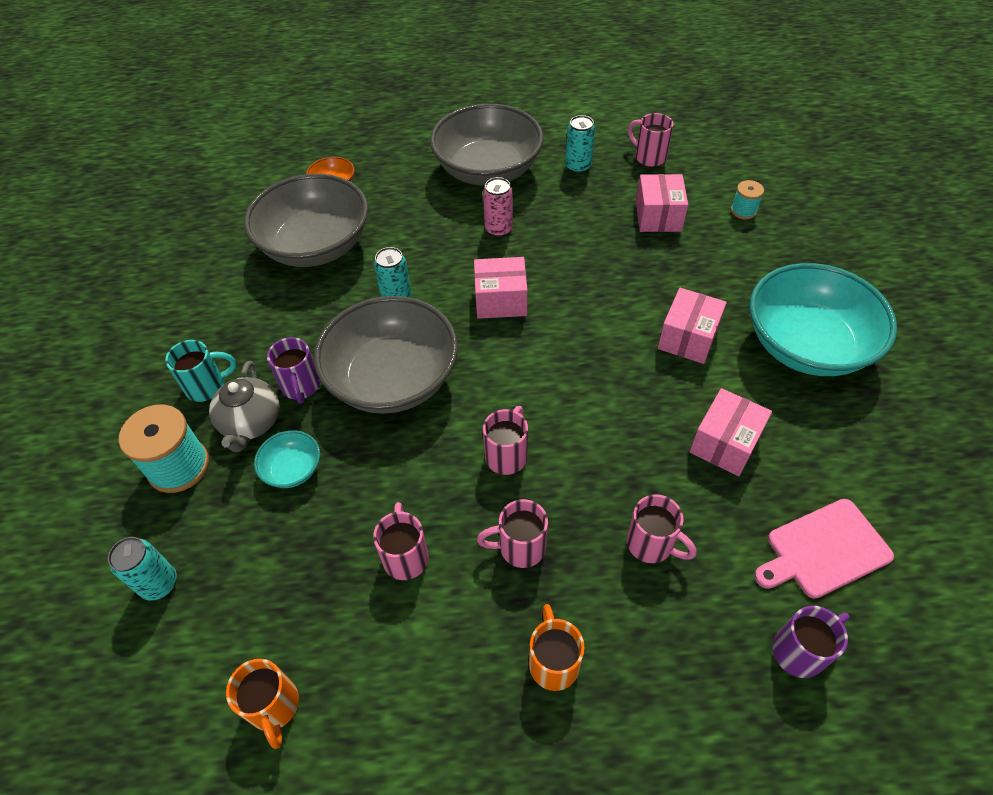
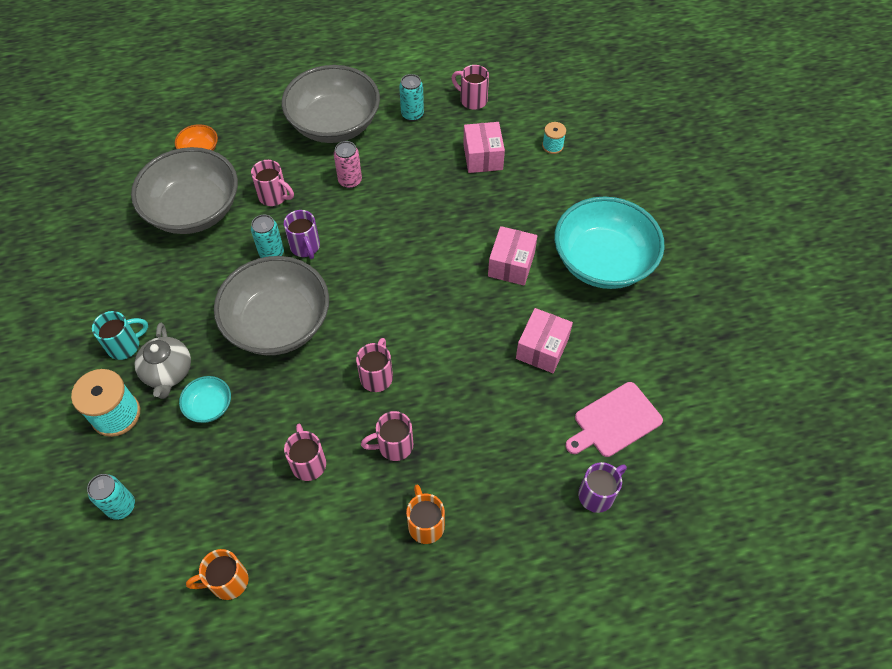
camera: 10 degrees left, 5 degrees up
(274, 707) = (227, 581): orange mug -> orange mug turned 105 degrees clockwise
(301, 386) = (203, 338): purple mug -> purple mug (305, 247)
(501, 300) = (358, 246): pink box -> none
(651, 544) = (491, 432): pink mug -> pink mug (274, 196)

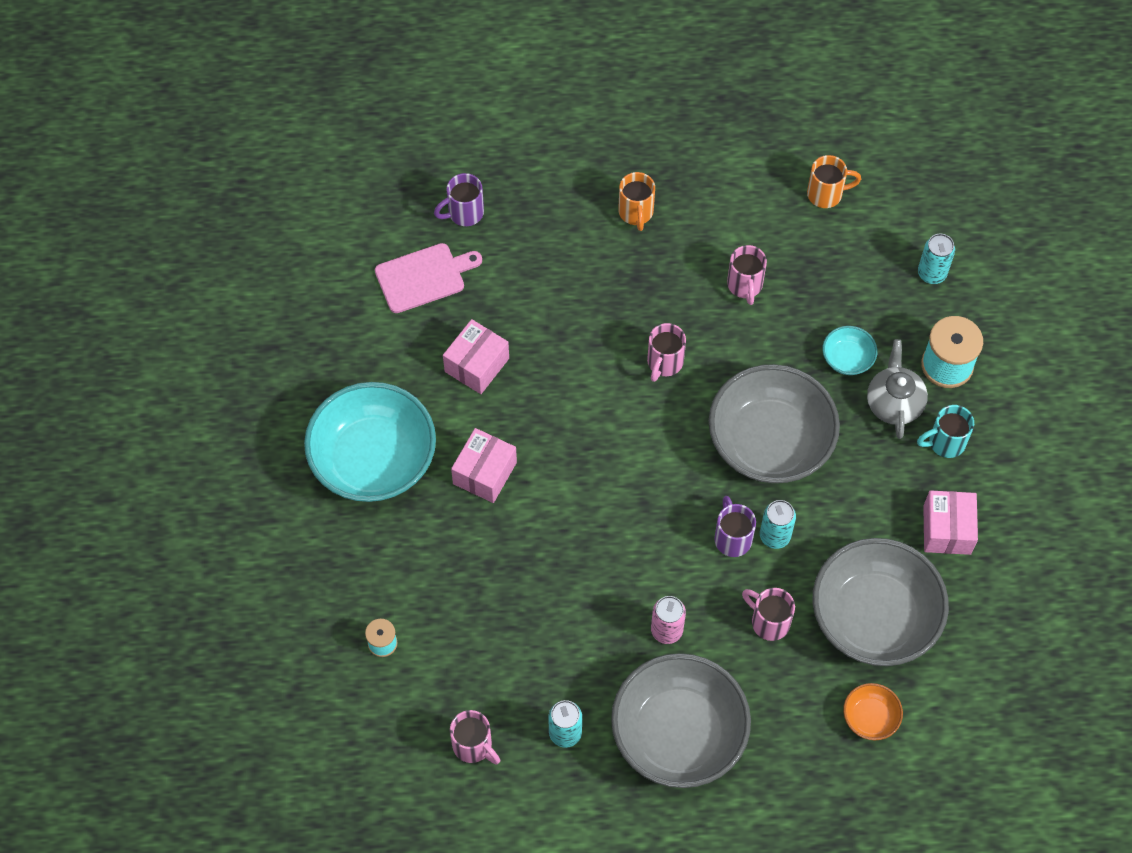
camera: 170 degrees left, 5 degrees up
(394, 446) = (656, 288): pink mug -> none
(483, 157) = (482, 640): pink box -> pink box (947, 530)

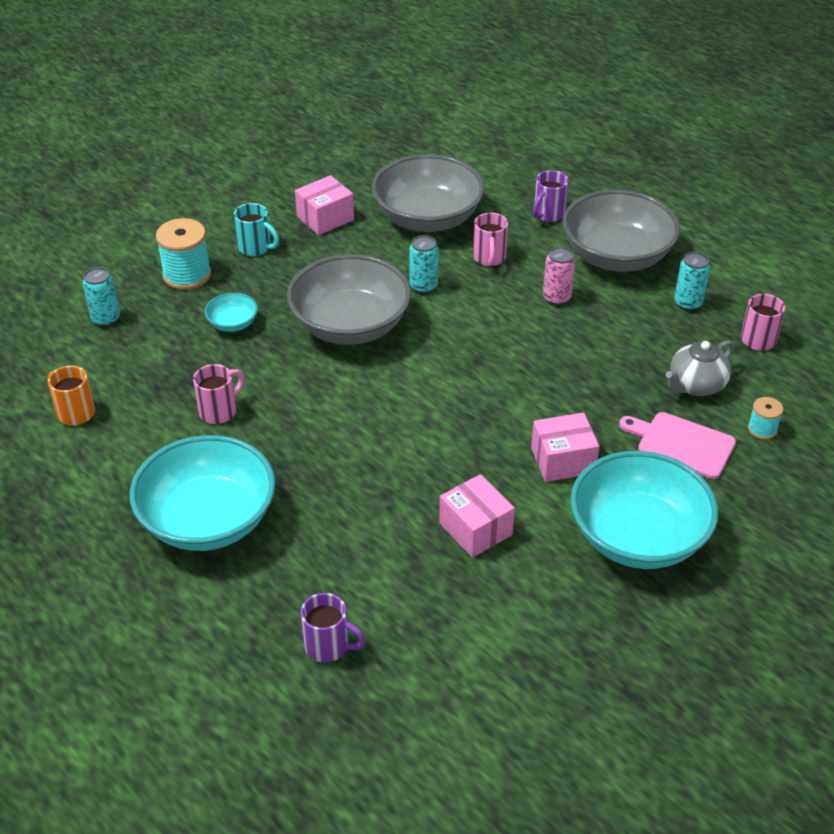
camera: 130 degrees left, 20 degrees down
(423, 277) = (430, 628): pink cutting board -> pink cutting board (681, 444)
(477, 365) = (475, 529): pink box -> pink box turned 60 degrees clockwise
(636, 213) = (208, 520): orange mug -> turquoise bowl
(664, 363) = (344, 416): pink mug -> none
(732, 538) = (450, 304): purple mug -> purple mug (548, 214)
(870, 717) = (497, 190): orange bowl -> none
(894, 403) = (248, 284): grey teapot -> grey teapot (695, 385)

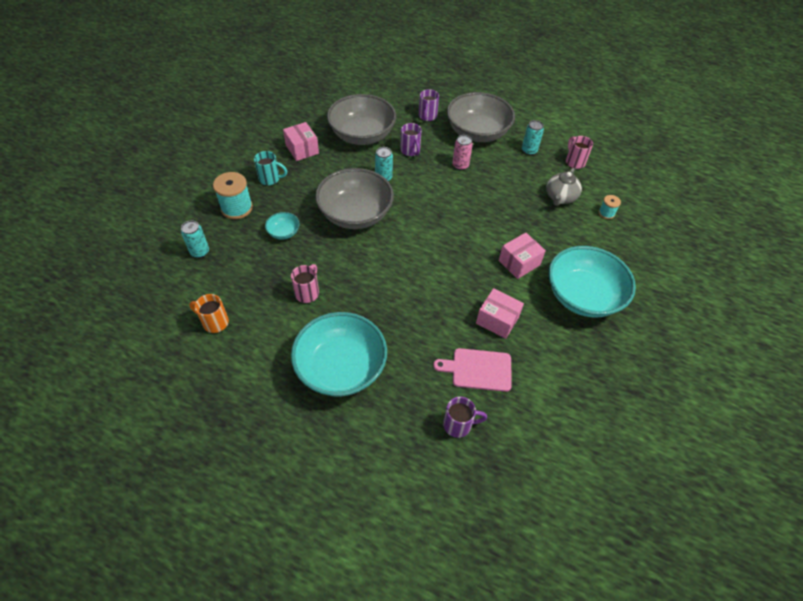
camera: 25 degrees left, 10 degrees up
(325, 218) = (302, 149): pink box -> pink box turned 60 degrees counterclockwise
(489, 258) = (410, 151): pink mug -> purple mug
(681, 444) = (573, 234): pink cutting board -> pink cutting board (478, 369)

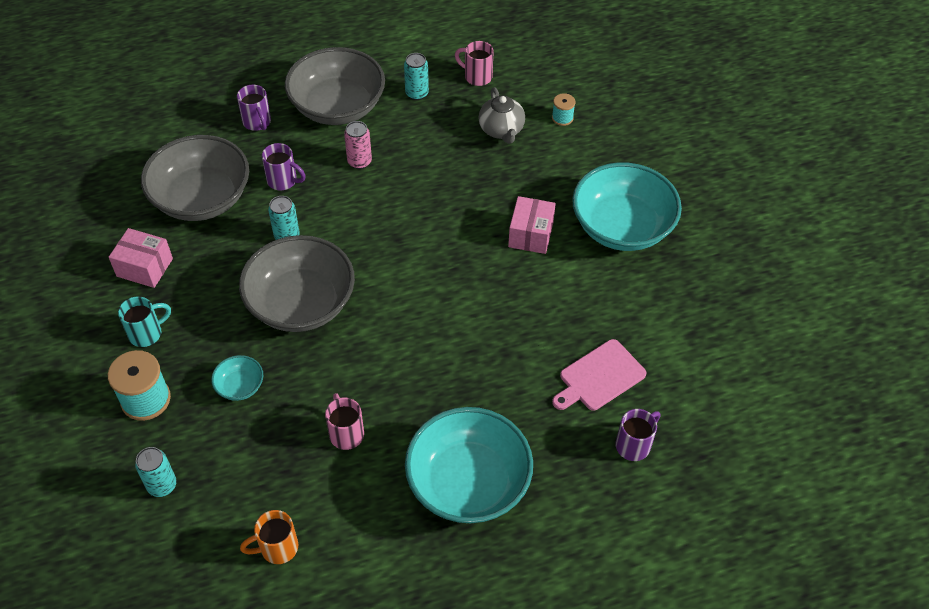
camera: 40 degrees left, 0 degrees up
(497, 320) = (568, 312): pink box -> none

